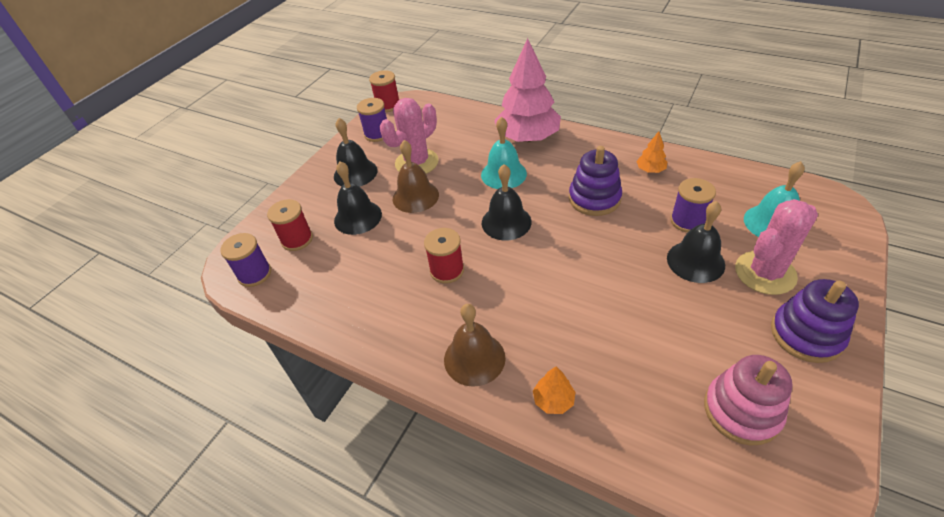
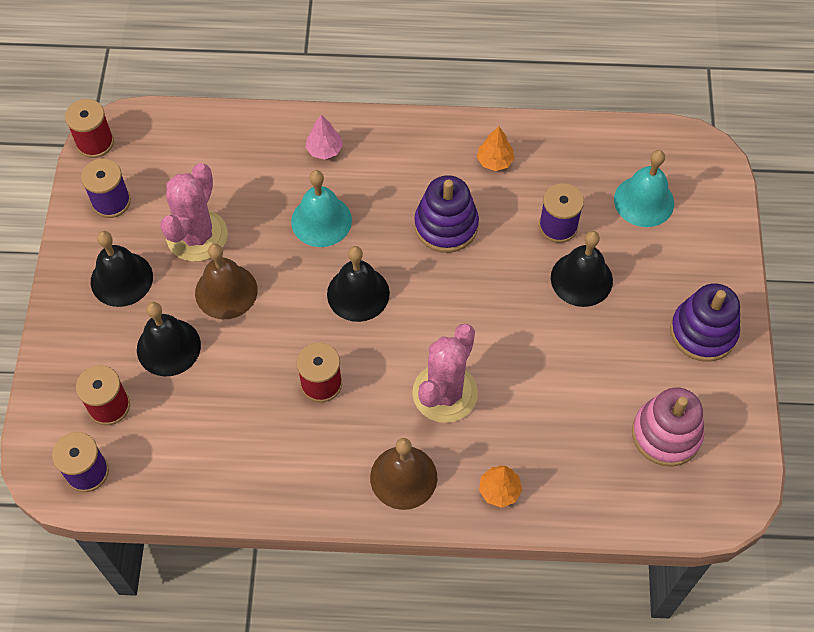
camera: 30 degrees left, 15 degrees up
(527, 137) = (324, 149): pink tree -> pink tree, size x0.42
(765, 273) = (651, 271): pink cactus -> pink cactus (445, 393)

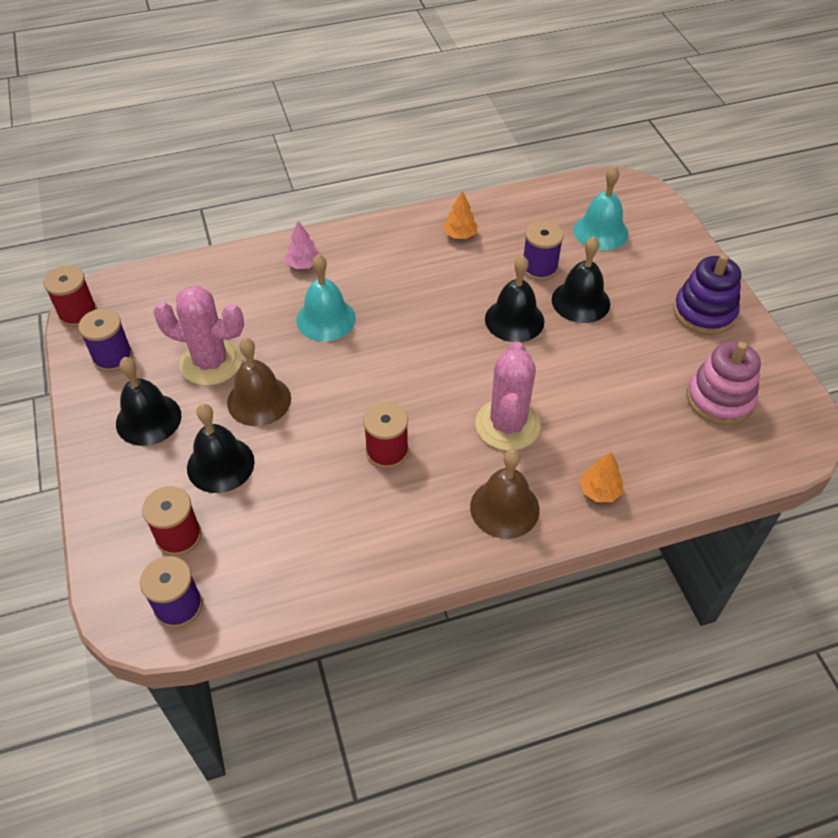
camera: 20 degrees left, 10 degrees down
(197, 236) = (211, 362): pink cactus -> pink cactus turned 75 degrees counterclockwise
(358, 293) = (387, 367): black bell -> black bell (514, 320)
(446, 225) = (442, 293): purple stacking toy -> none

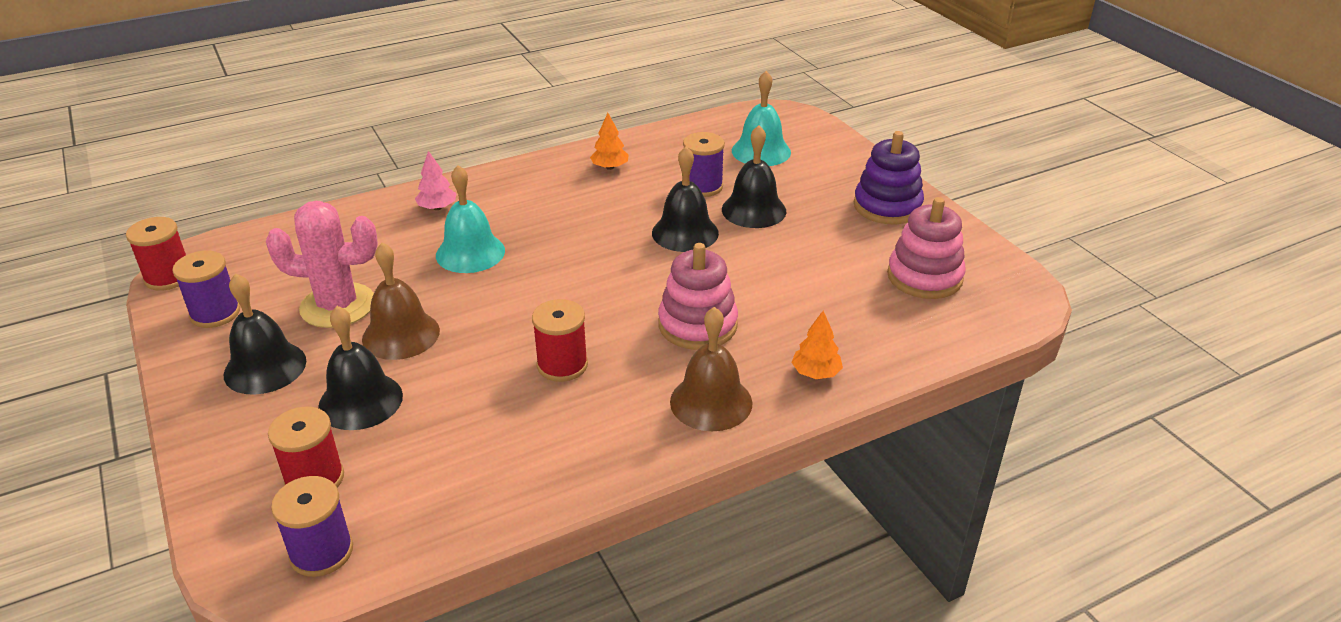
camera: 10 degrees left, 15 degrees down
(507, 425) = (697, 325): pink cactus -> pink stacking toy

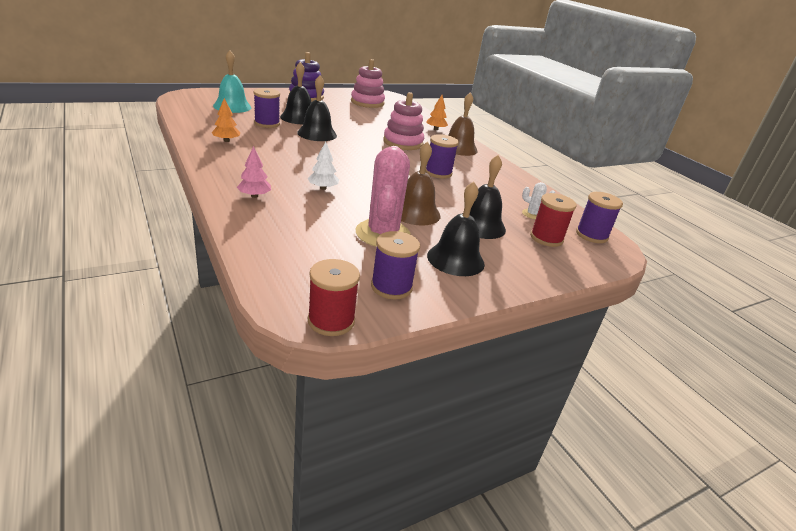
camera: 95 degrees left, 5 degrees down
(403, 475) = (532, 214): none -> white cactus
(470, 253) = (323, 188): turquoise bell -> white tree
(562, 365) = (438, 173): red spool -> purple spool

